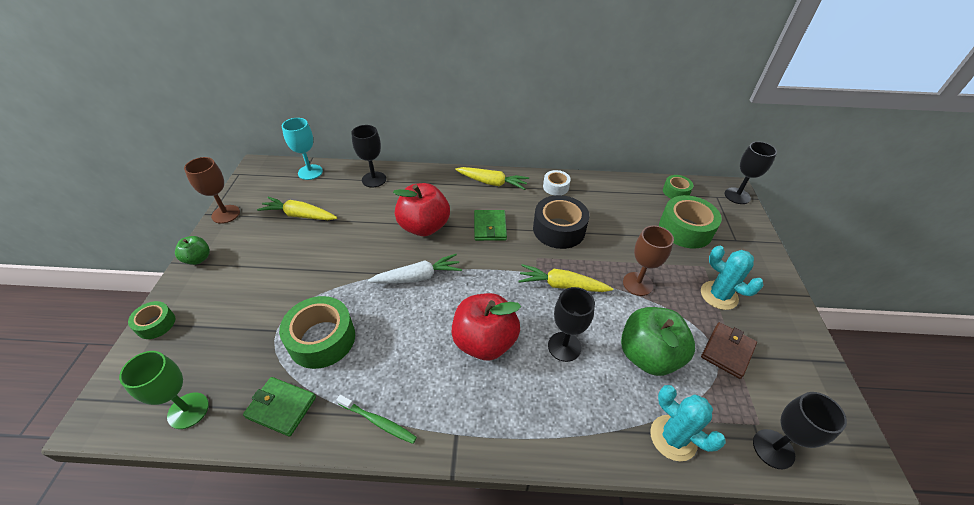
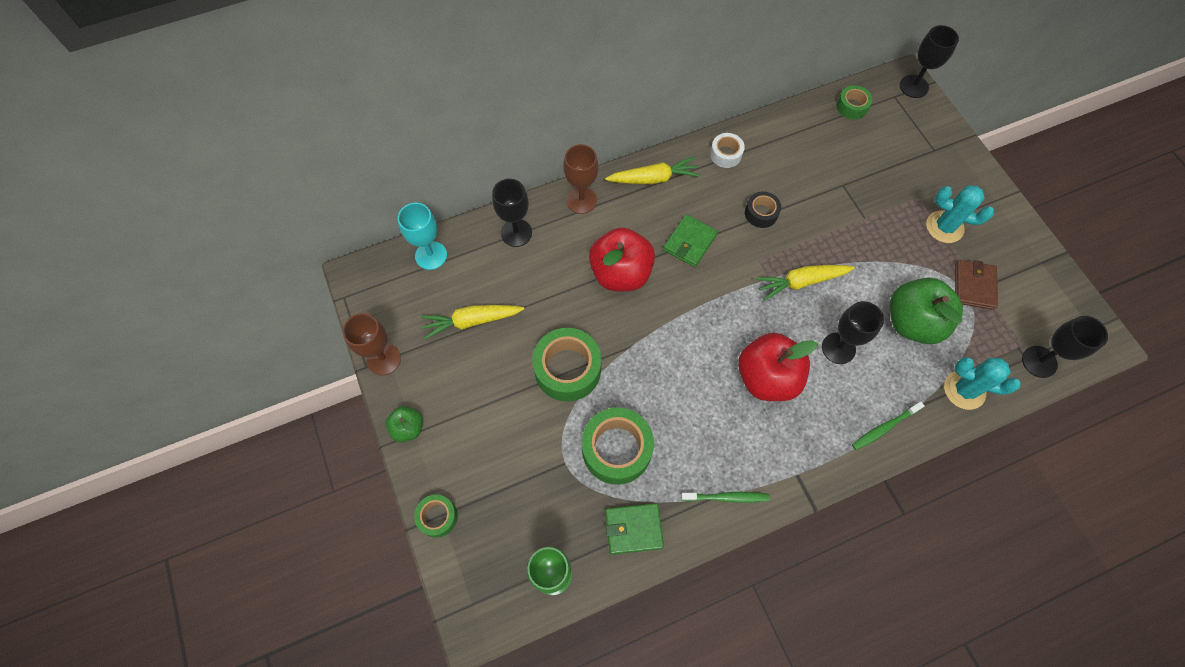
camera: 25 degrees left, 20 degrees up
(418, 277) = (658, 338): white carrot -> none
(490, 227) = (689, 242): green wallet -> green wallet turned 60 degrees clockwise
(559, 229) = (761, 213): black tape -> black tape, size x0.54
(569, 434) = (884, 427): none -> green toothbrush
(637, 284) = (868, 247): brown goblet -> brown goblet (581, 200)
(685, 229) = (882, 157): green tape -> green tape (567, 369)

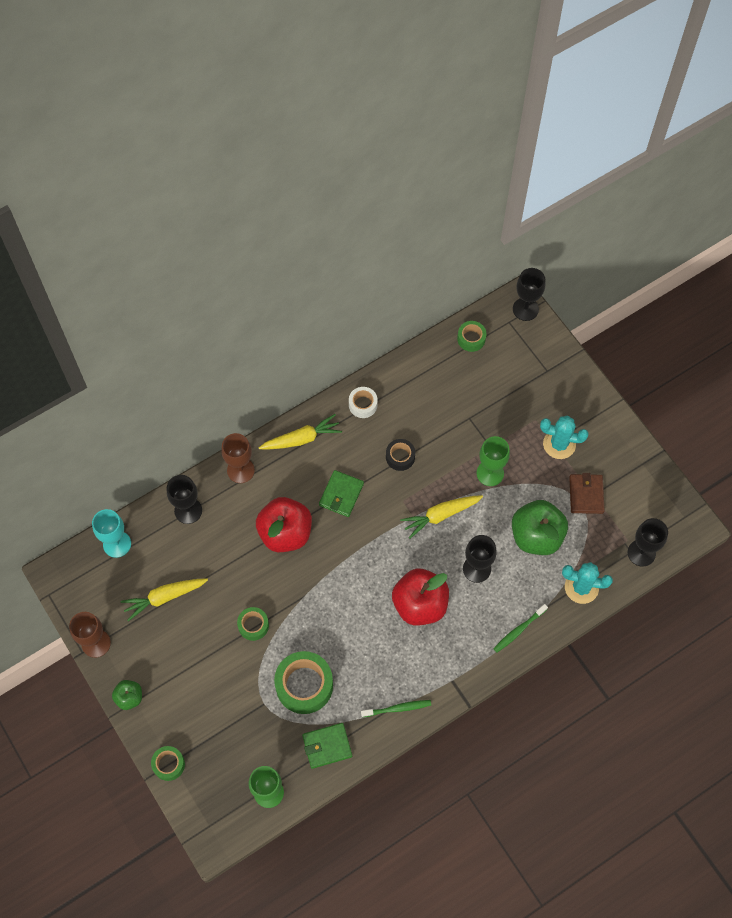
camera: 10 degrees left, 0 degrees up
(567, 369) = (253, 625): green tape -> green tape, size x0.54
(862, 245) = (490, 473): none -> green goblet

